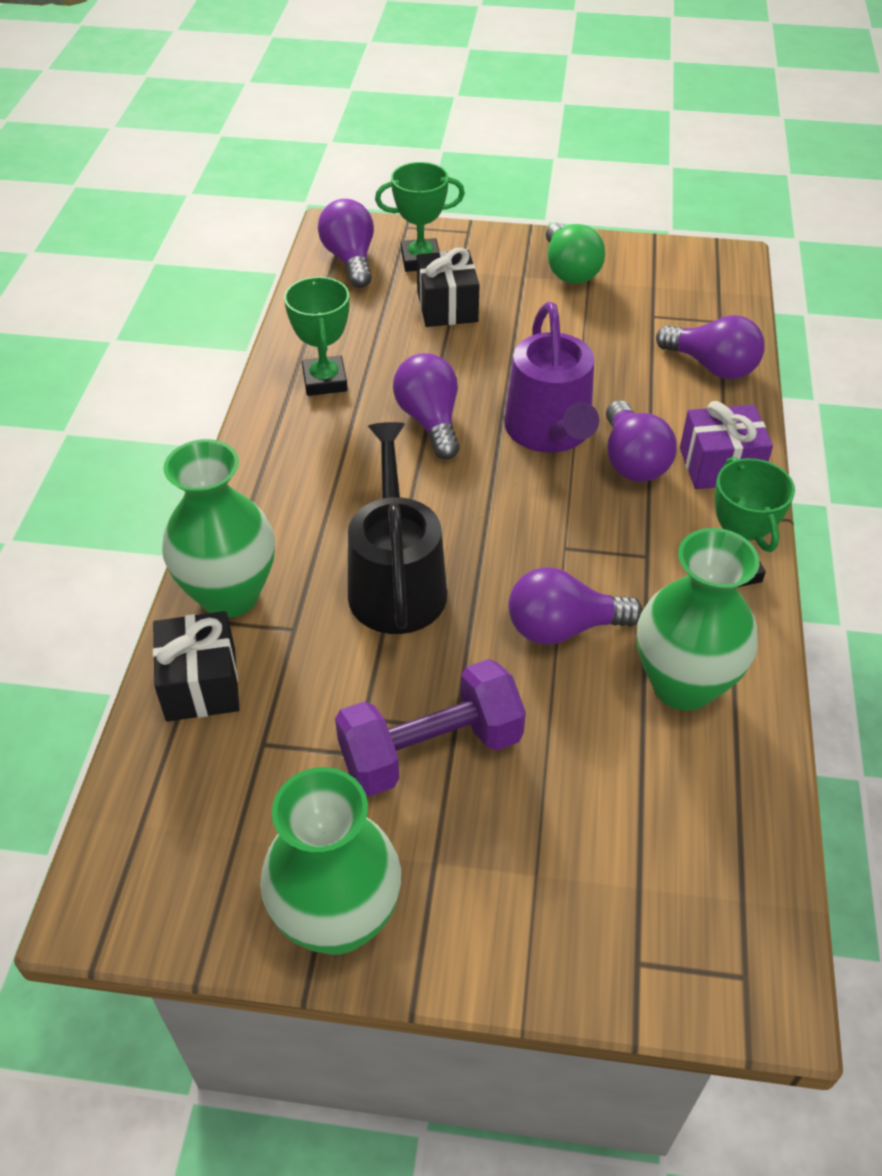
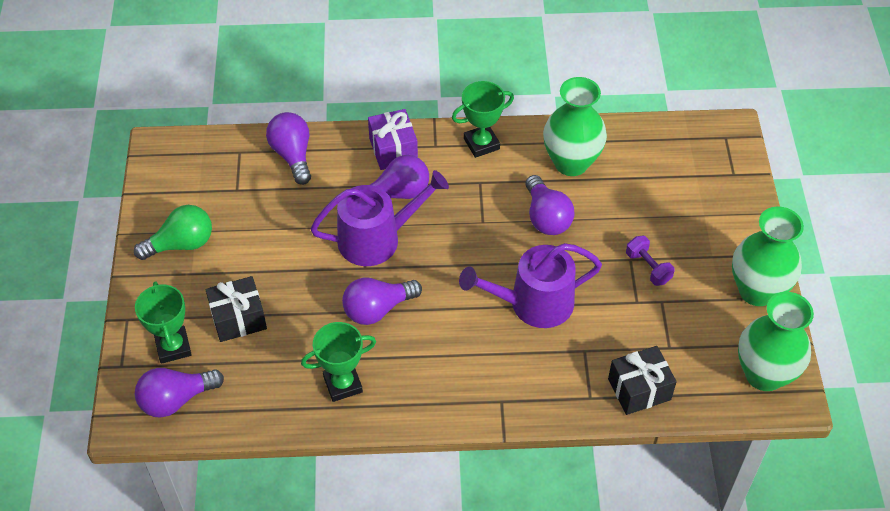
camera: 100 degrees left, 5 degrees up
(229, 595) = (567, 392): green vase -> green vase (764, 374)
(396, 583) = (534, 303): black watering can -> purple watering can
(431, 750) = (648, 267): purple dumbbell -> purple dumbbell, size x0.54
(712, 366) = (292, 155): purple light bulb -> purple light bulb turned 45 degrees counterclockwise

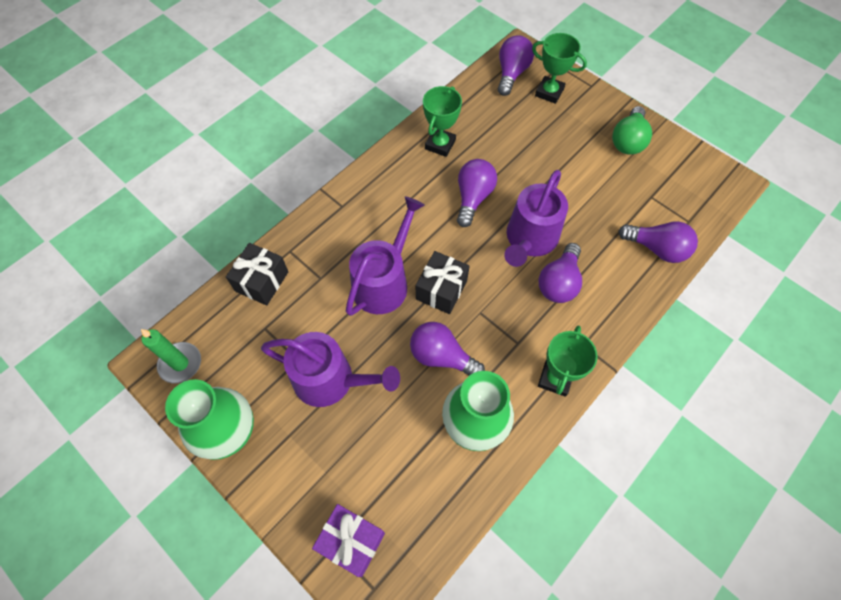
camera: 135 degrees right, 10 degrees up
(238, 318) = (539, 130): black gift -> black gift (441, 290)
(393, 150) = (605, 314): purple gift -> purple gift (351, 541)
(648, 267) = (330, 380): purple dumbbell -> purple watering can
(764, 374) = (180, 363): green vase -> green candle

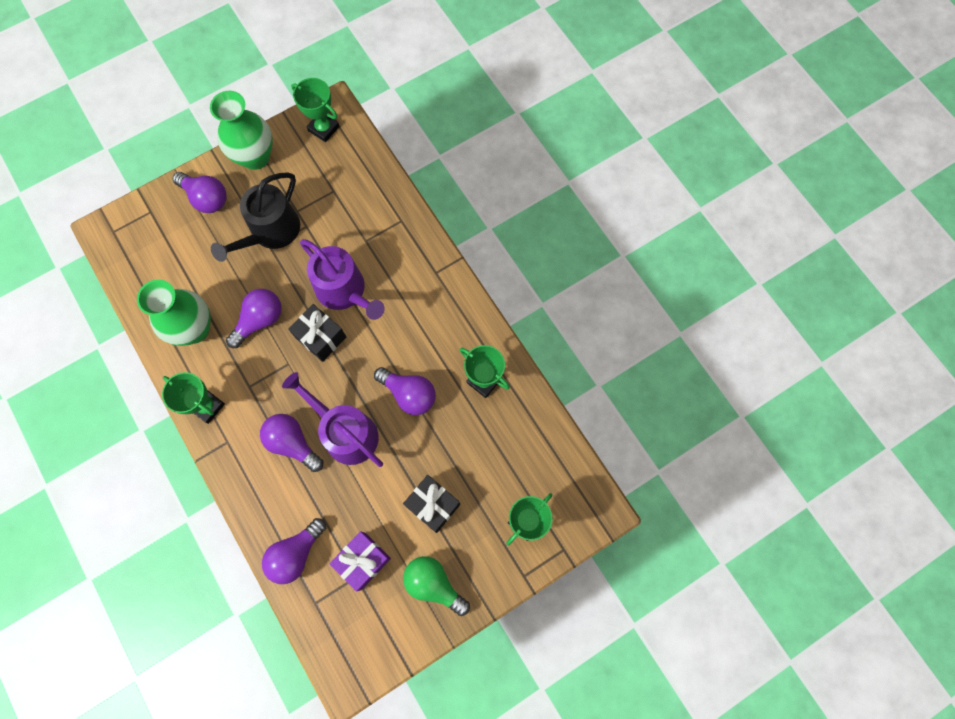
camera: 105 degrees right, 10 degrees up
(180, 363) = (323, 128): green candle -> green trophy
(262, 281) = (377, 194): black gift -> black gift (433, 505)
(330, 380) = (271, 231): purple watering can -> black watering can
(351, 541) = (148, 224): purple gift -> purple gift (363, 561)
(511, 74) = (564, 488): purple light bulb -> purple light bulb (206, 198)

